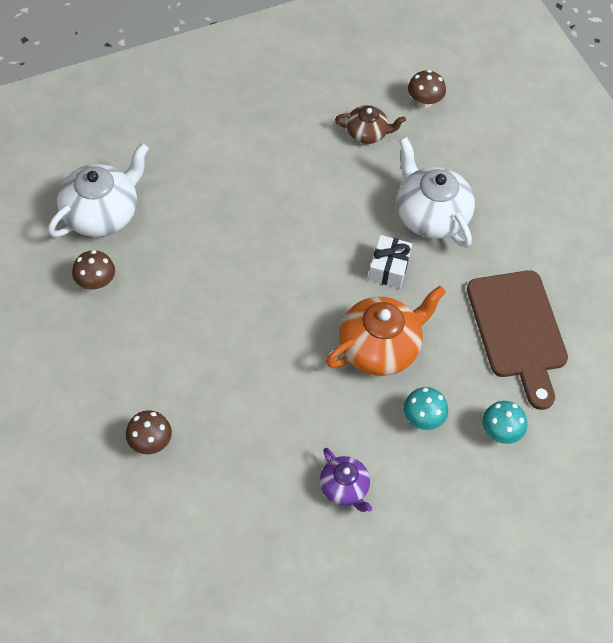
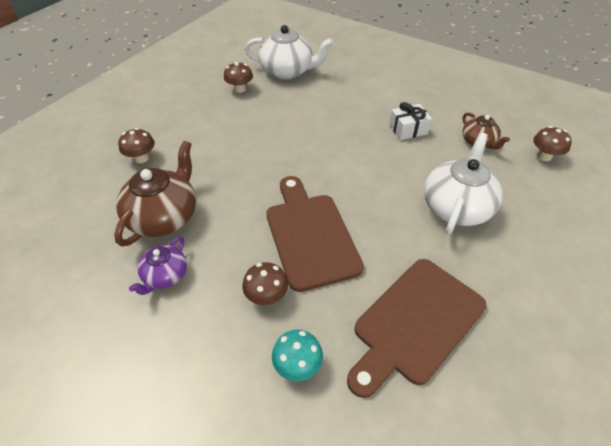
camera: 60 degrees right, 10 degrees down
(264, 458) = (164, 217): none -> brown teapot
(380, 347) = (310, 235): orange teapot -> brown cutting board
(389, 268) = (384, 206): white gift -> white gift (408, 129)
(423, 419) = (266, 296): turquoise mushroom -> brown mushroom

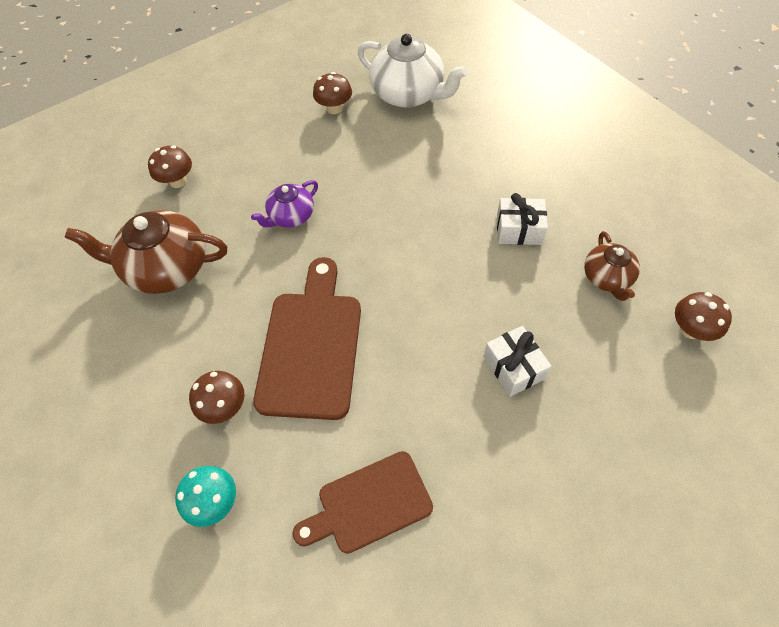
camera: 25 degrees right, 10 degrees up
(164, 217) = (167, 268): brown teapot -> brown teapot turned 135 degrees counterclockwise
(165, 276) = (135, 343): purple teapot -> purple teapot (291, 216)
(415, 323) = (369, 504): brown cutting board -> brown cutting board, size x0.66
(456, 207) = (513, 367): white teapot -> white gift

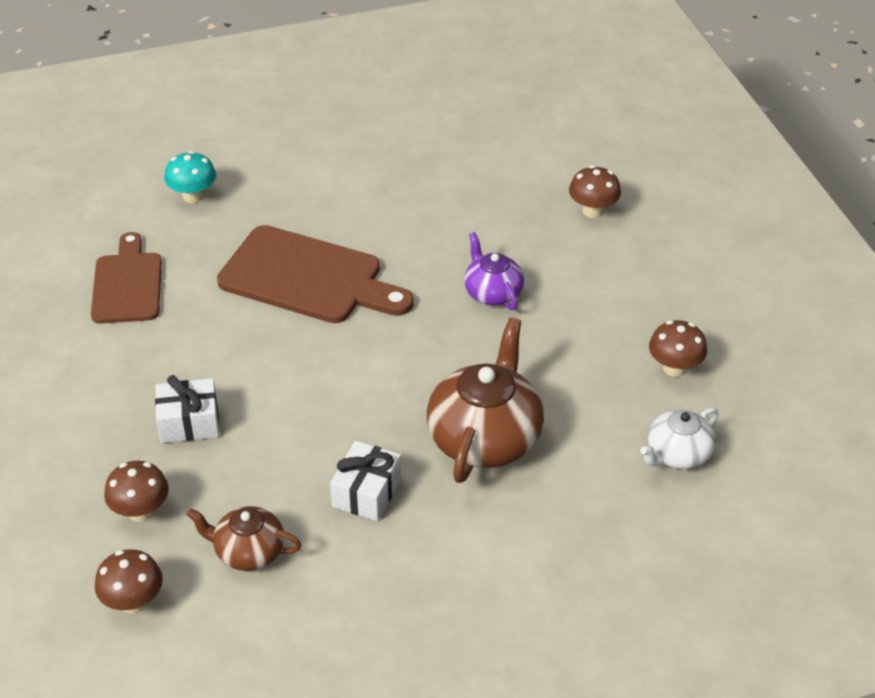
camera: 105 degrees right, 15 degrees down
(167, 268) = (464, 191): brown teapot -> brown teapot (485, 438)
(224, 407) = (277, 212): brown mushroom -> brown mushroom (141, 511)
(408, 94) = (677, 454): white teapot -> white teapot, size x0.57

